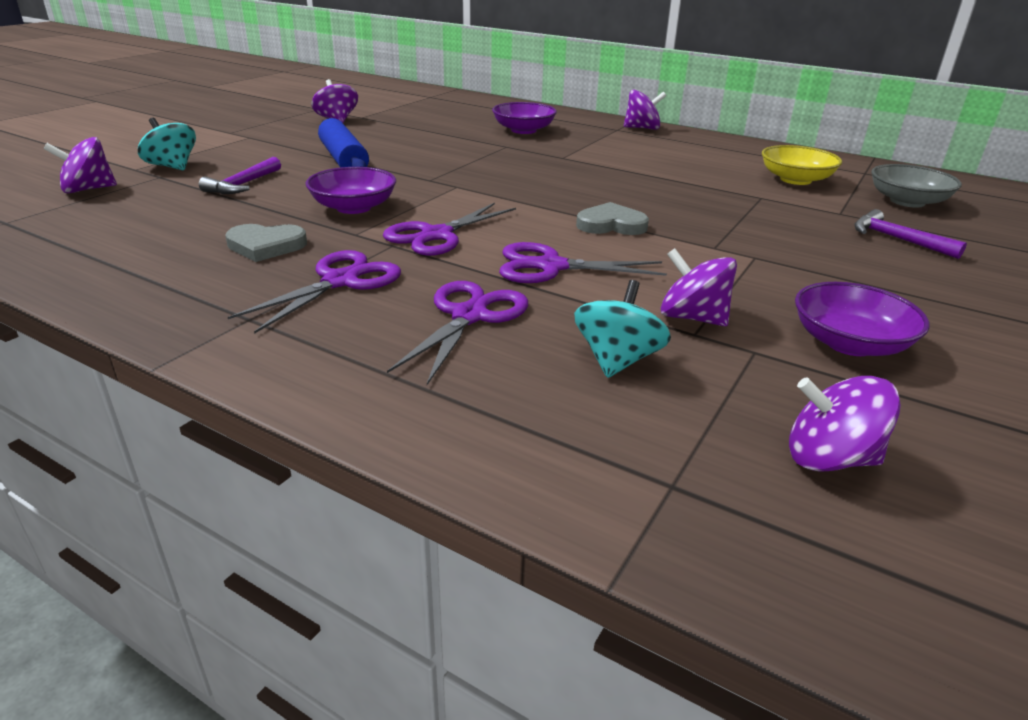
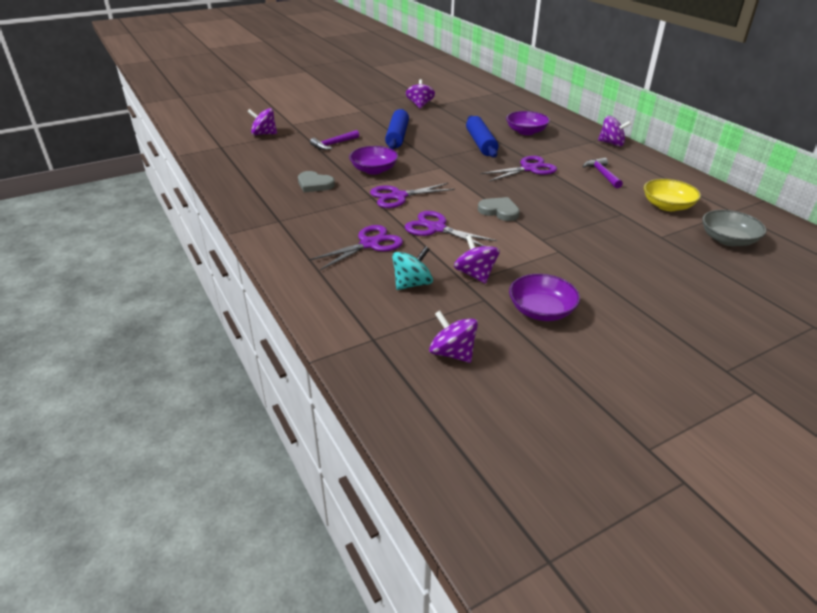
camera: 30 degrees right, 5 degrees up
(172, 167) = (310, 126): turquoise spinning top -> none
(340, 281) = (330, 211): purple scissors -> purple scissors (529, 168)
(480, 151) = (480, 143): none -> blue rolling pin
(897, 239) = (672, 263): purple hammer -> purple hammer (602, 174)

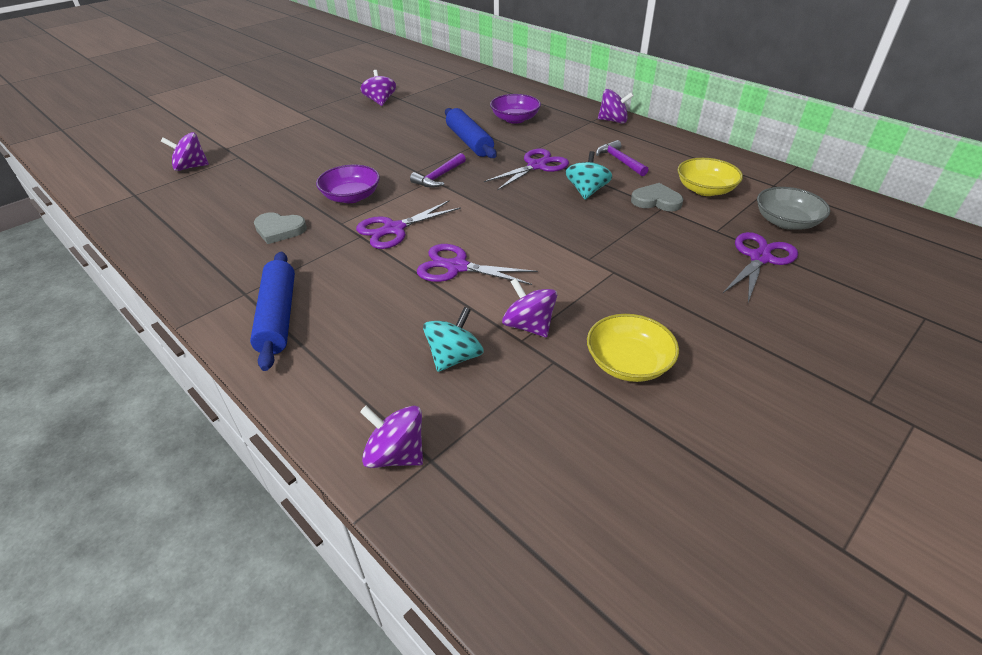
camera: 15 degrees left, 5 degrees up
(333, 144) = (288, 168): purple hammer -> purple hammer (439, 177)
(369, 244) = (378, 307): purple scissors -> purple scissors (759, 258)
(397, 136) = (366, 146): blue rolling pin -> blue rolling pin (278, 317)
(452, 353) = (544, 457): purple spinning top -> purple spinning top (396, 454)
(499, 211) = (524, 229): grey heart -> grey heart (656, 201)
(541, 310) = (628, 363): purple bowl -> yellow bowl
(563, 192) = (586, 191): none -> turquoise spinning top

